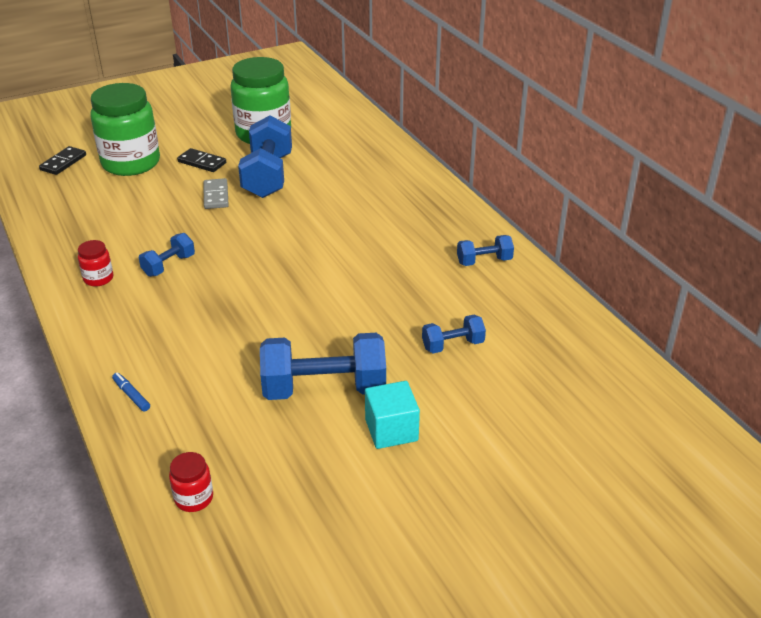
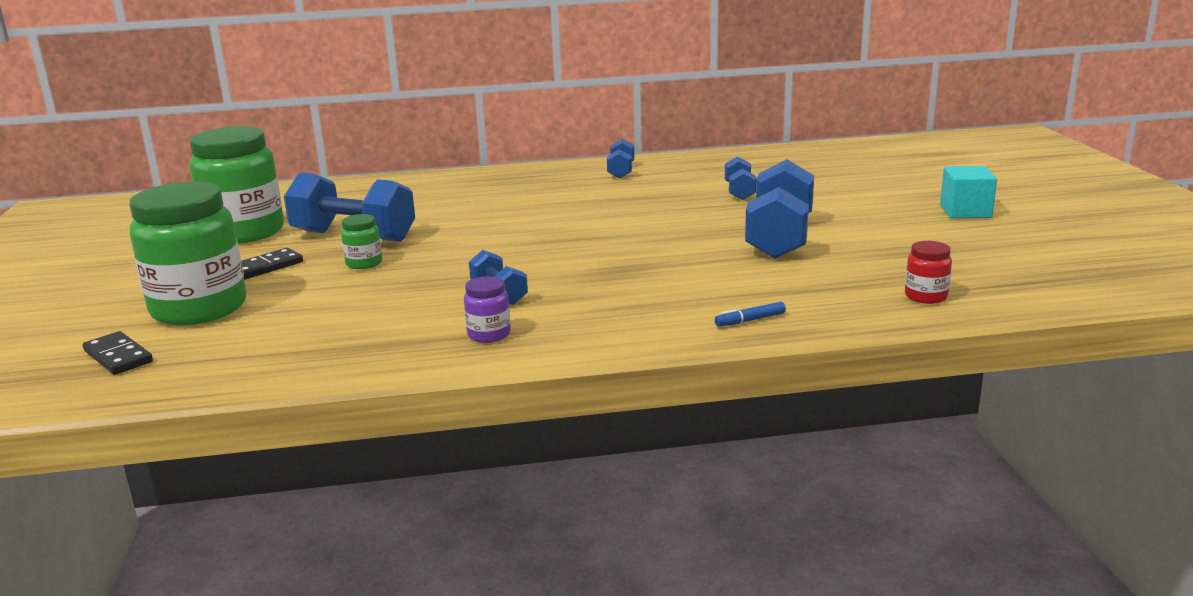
camera: 70 degrees left, 15 degrees down
(98, 278) = (489, 334): red jar -> purple jar
(216, 196) = (364, 263): grey domino -> green jar
(391, 430) = (847, 220): turquoise cube -> turquoise cube (965, 211)

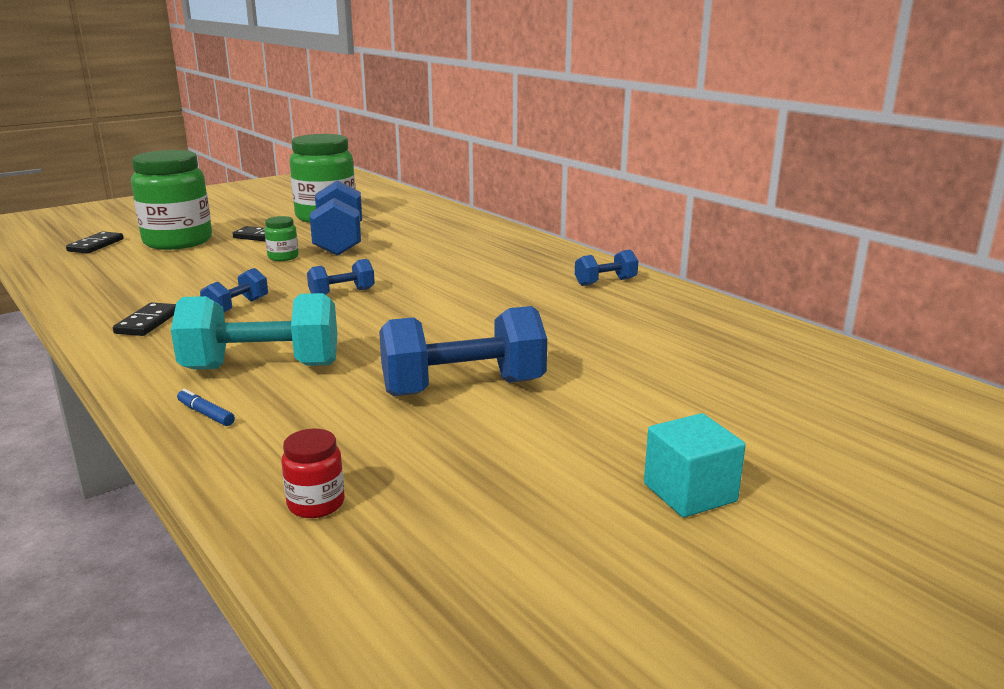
camera: 60 degrees right, 0 degrees up
(489, 334) = (148, 322): purple jar -> black domino
(670, 294) = (262, 367): none -> turquoise dumbbell
(739, 192) = (604, 342): blue dumbbell -> blue dumbbell (342, 293)

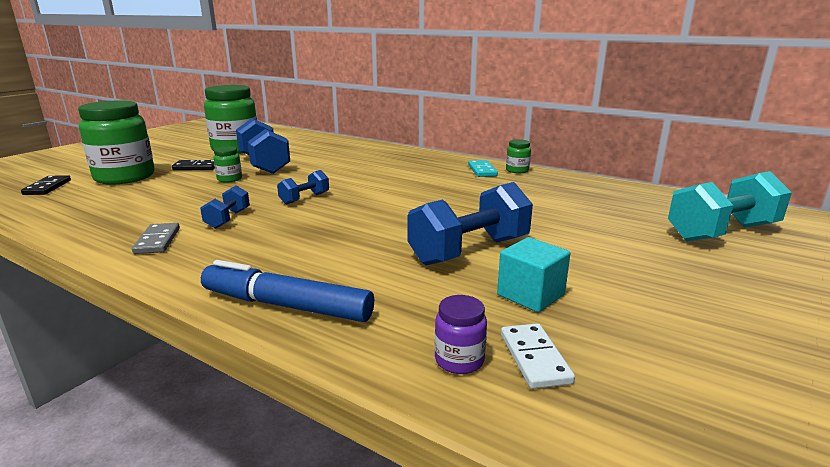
camera: 20 degrees left, 0 degrees up
(148, 322) = (158, 241): black domino -> grey domino
(206, 414) = (286, 306): blue marker -> blue marker, size x2.49
(262, 367) = (297, 260): turquoise dumbbell -> turquoise dumbbell (722, 233)
(316, 504) = (459, 360): red jar -> purple jar
(396, 519) = (534, 358): none -> white domino
(605, 282) = (482, 170): blue dumbbell -> turquoise domino
(655, 288) = (517, 170): none -> green jar
(689, 493) = (698, 294): turquoise cube -> turquoise cube (530, 295)

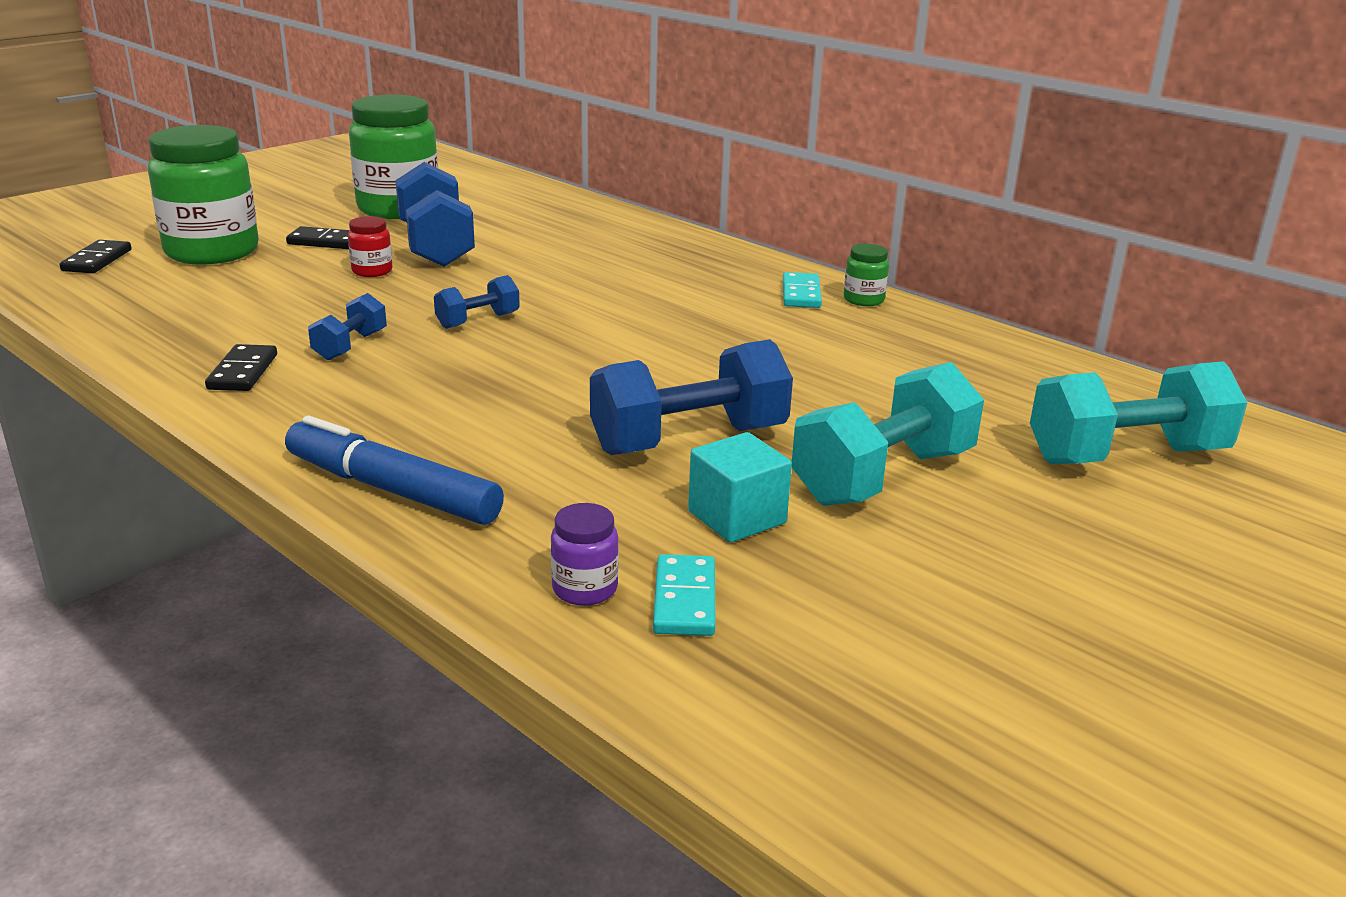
camera: 10 degrees right, 5 degrees up
(158, 241) = (243, 372): grey domino -> black domino
(229, 179) = (372, 271): green jar -> red jar
(534, 358) = (684, 599): white domino -> turquoise domino
(600, 259) = (883, 476): none -> turquoise dumbbell

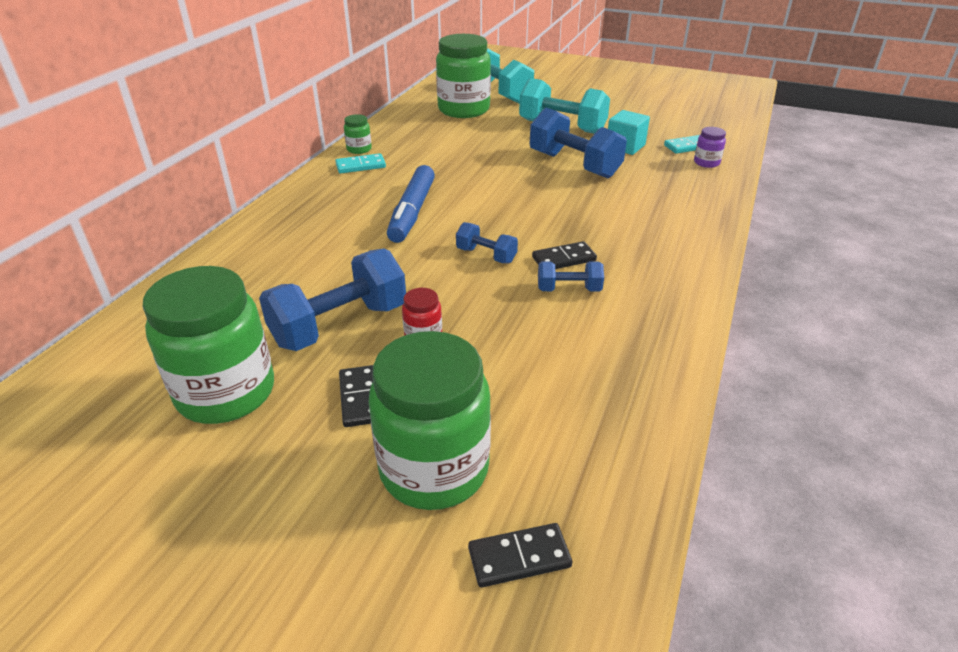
camera: 110 degrees left, 10 degrees up
(243, 372) = (646, 315): black domino -> black domino (563, 259)
(392, 490) = (699, 218): blue marker -> blue marker (412, 212)
(1021, 400) = (463, 110): none -> green jar

